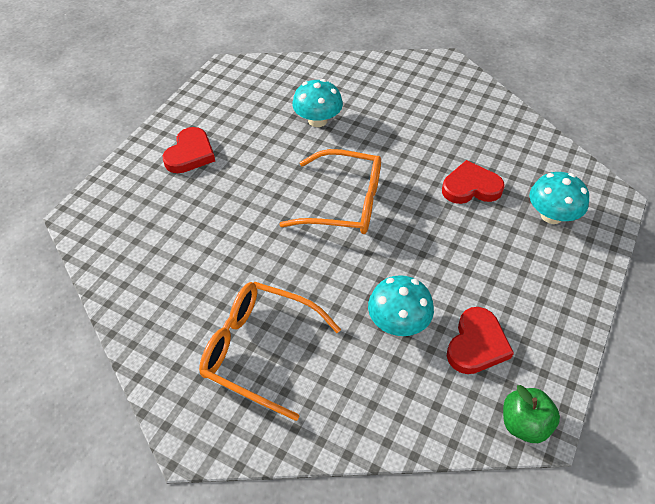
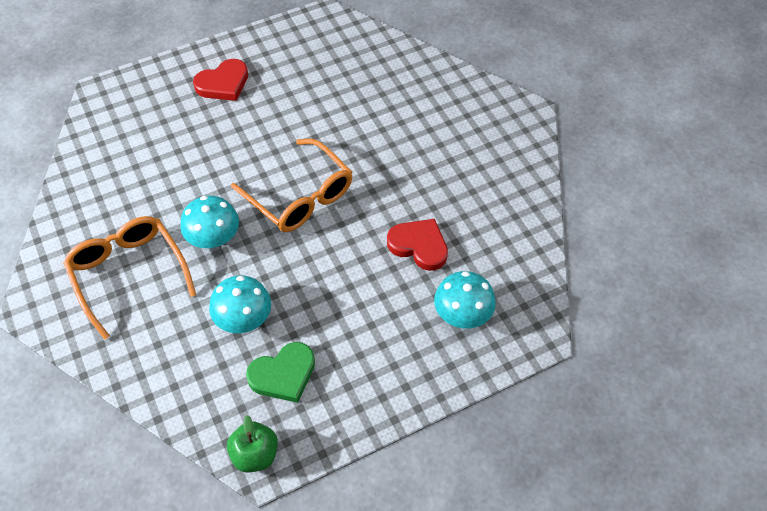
camera: 35 degrees right, 5 degrees up
(317, 120) = (352, 109): turquoise mushroom -> turquoise mushroom (213, 237)
(476, 344) = (283, 374): red heart -> green heart

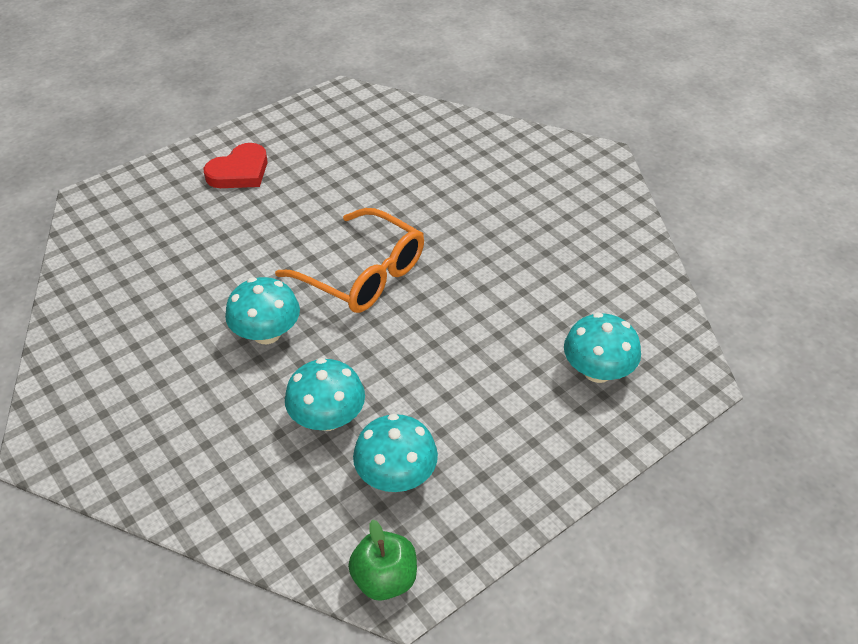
camera: 10 degrees left, 10 degrees down
(128, 273) = (165, 389): orange glasses -> none
(283, 374) = (396, 475): green heart -> turquoise mushroom
(419, 246) = (522, 306): red heart -> none

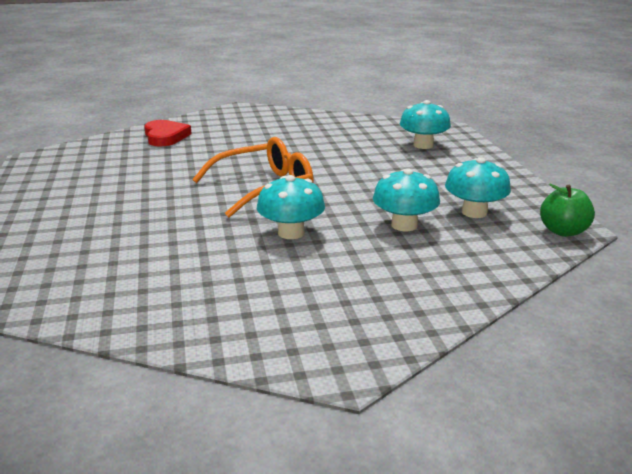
camera: 65 degrees left, 20 degrees down
(239, 171) = (65, 212): red heart -> red heart (165, 136)

